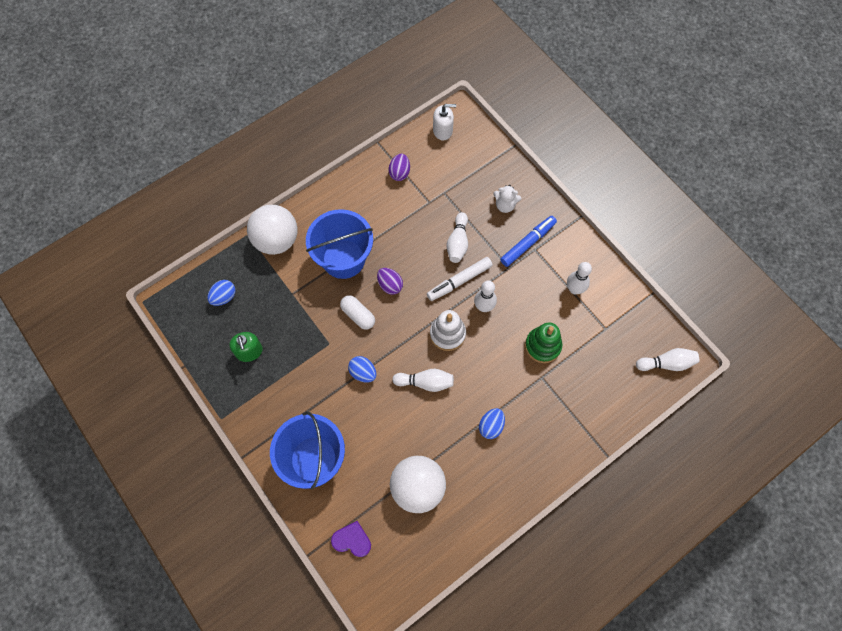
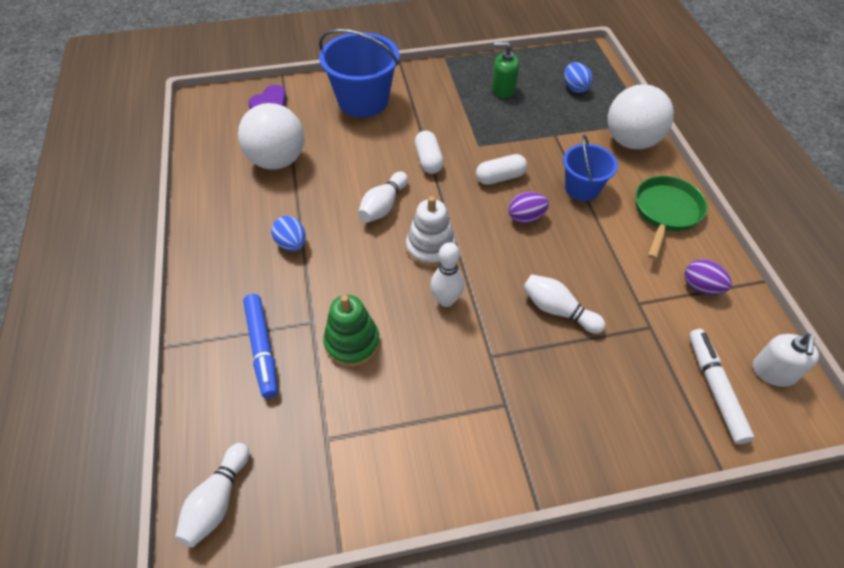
camera: 115 degrees right, 15 degrees down
(343, 203) = (666, 212): none -> green pan
(343, 259) = (582, 188): blue bucket -> blue bucket, size x0.61
(363, 373) = (428, 160): blue egg -> white capsule
(459, 281) = (497, 288): white marker -> white marker (715, 388)
(505, 205) = (601, 399): white teddy bear -> none
(528, 243) = (520, 400): blue marker -> blue marker (262, 348)
(574, 289) = (412, 428): white bowling pin -> none

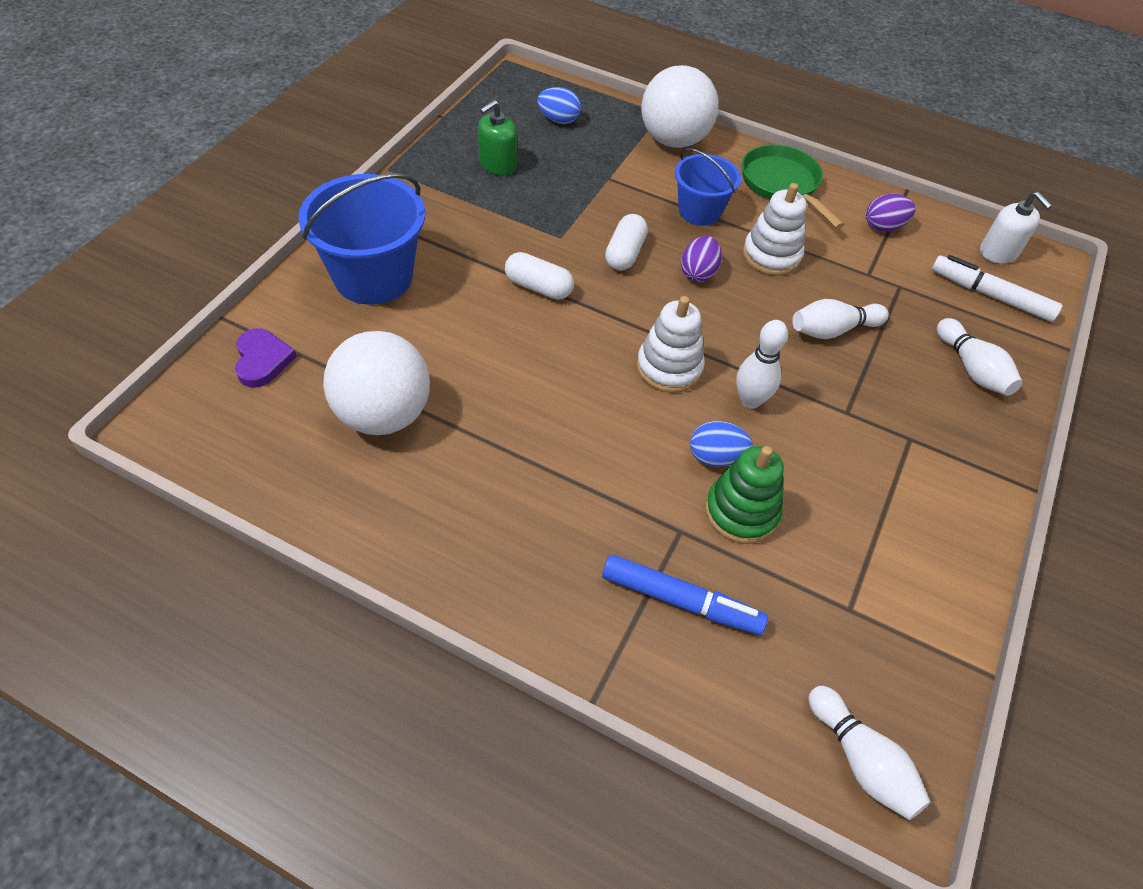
camera: 55 degrees left, 0 degrees up
(291, 244) = (543, 482): blue egg -> blue egg (715, 457)
(383, 206) = (568, 366): white bowling pin -> white bowling pin (971, 369)
(588, 243) = (771, 255): none -> white stacking toy

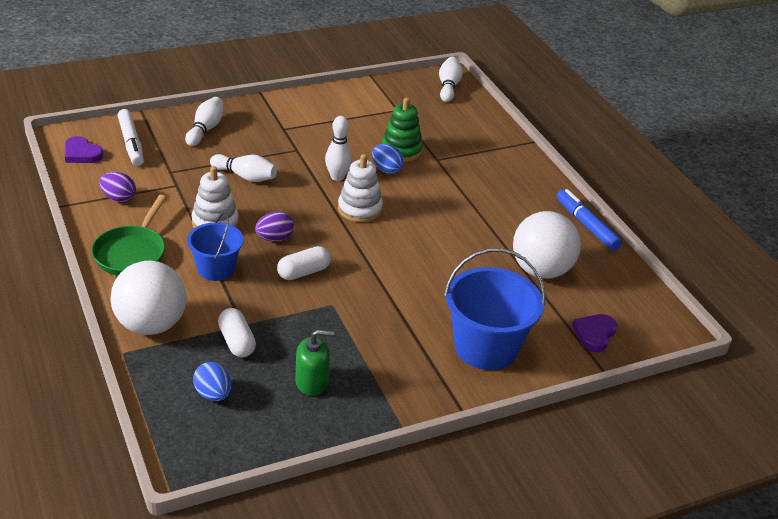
camera: 140 degrees left, 15 degrees down
(538, 287) = (384, 283): white capsule -> white capsule (236, 342)
(681, 601) = (464, 144): blue marker -> blue marker (586, 225)
(998, 252) = (81, 153): white soap dispenser -> purple heart

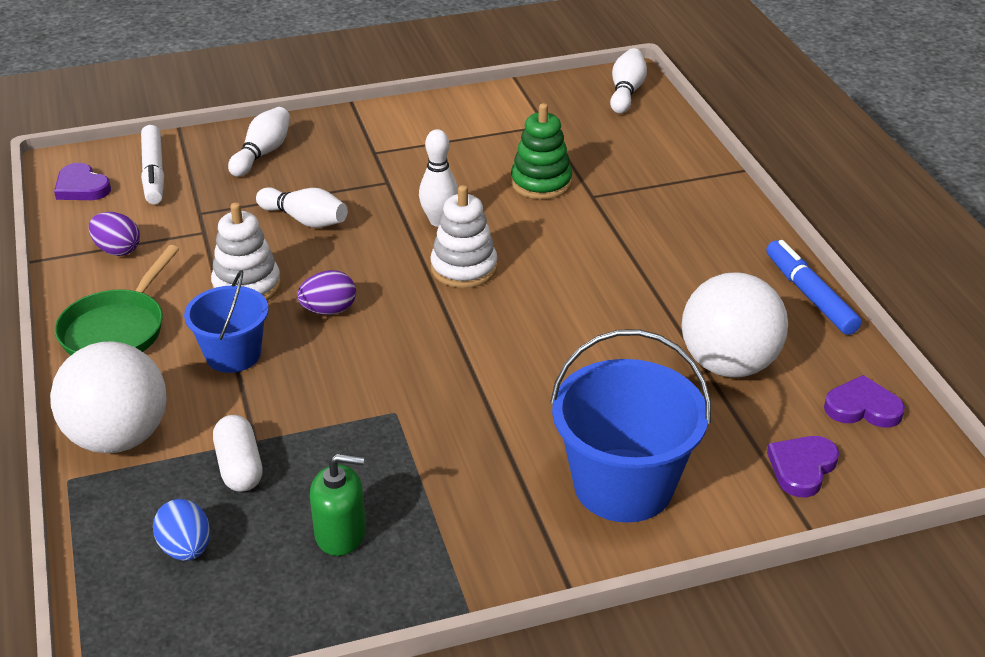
camera: 10 degrees right, 0 degrees up
(303, 272) = (361, 362): white capsule -> none
(386, 169) = (514, 211): blue egg -> none
(627, 296) = (862, 407): none -> purple heart

